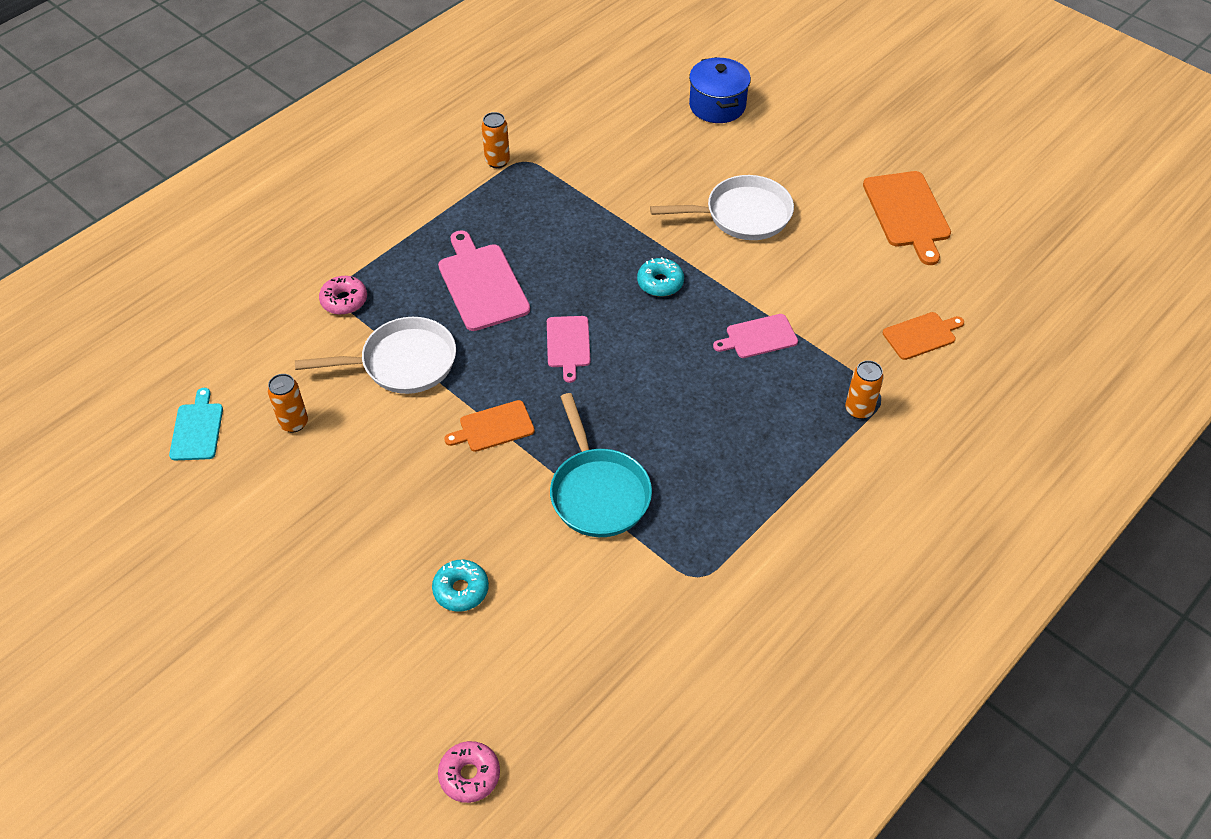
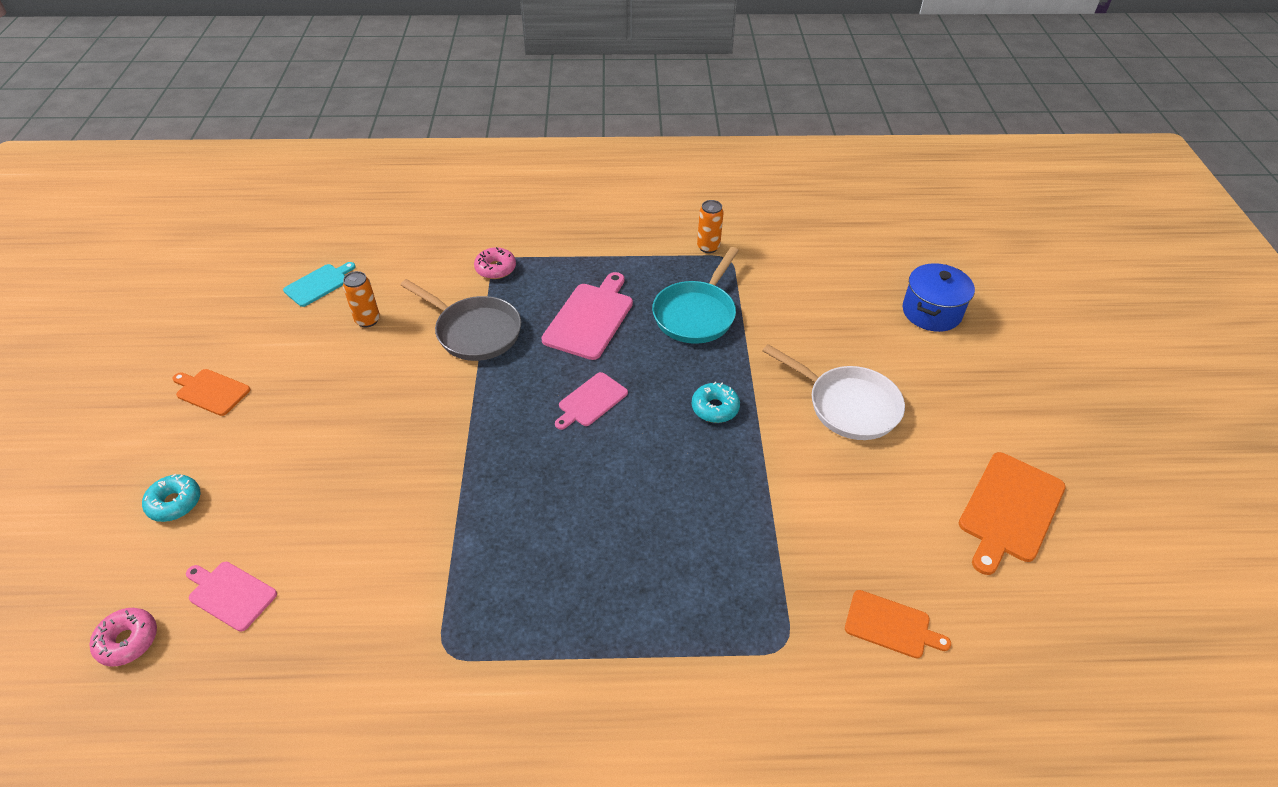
camera: 45 degrees right, 5 degrees down
(402, 363) = (474, 332): white pan -> grey pan
(461, 590) = (300, 508): turquoise donut -> turquoise donut (175, 503)
(494, 427) = (468, 417): orange cutting board -> orange cutting board (211, 391)
(598, 492) = (469, 522): turquoise pan -> turquoise pan (696, 314)
(758, 337) = (739, 508): pink cutting board -> pink cutting board (230, 594)
(859, 410) = (748, 639): orange can -> none

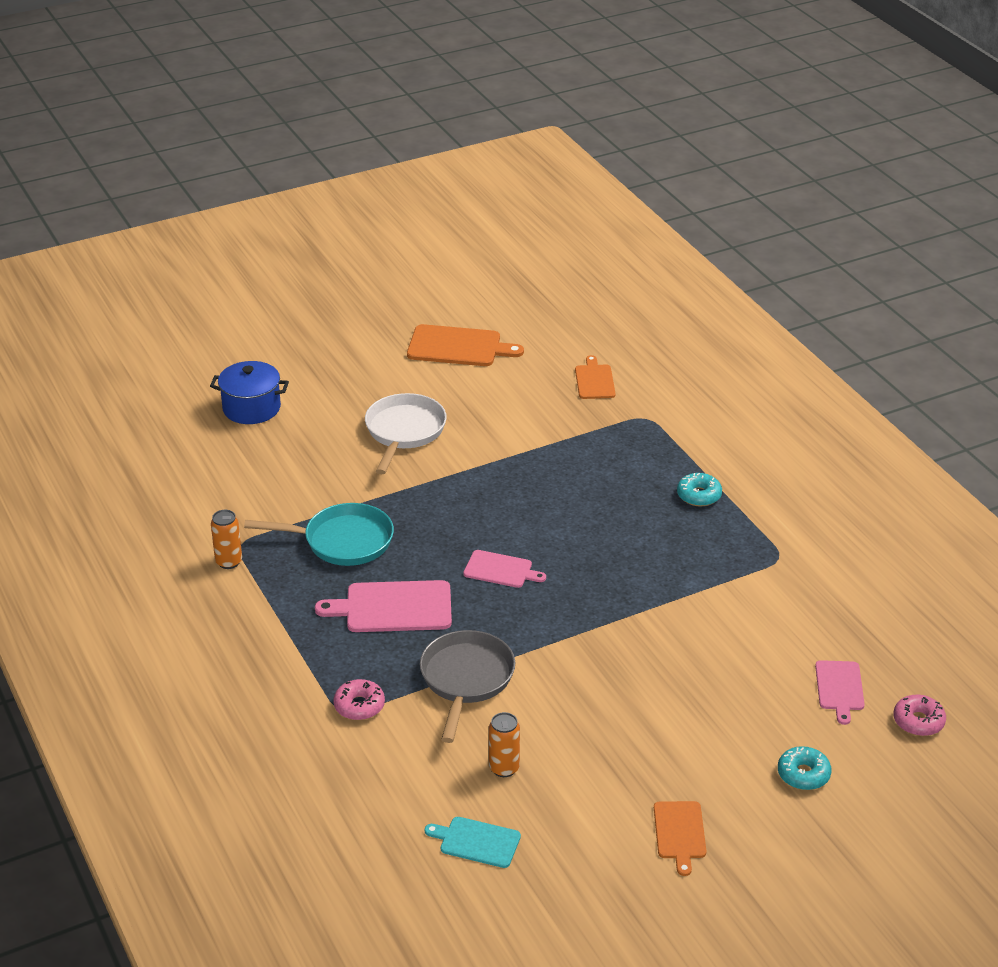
camera: 115 degrees left, 10 degrees down
(715, 408) = (457, 499): turquoise donut -> turquoise donut (699, 495)

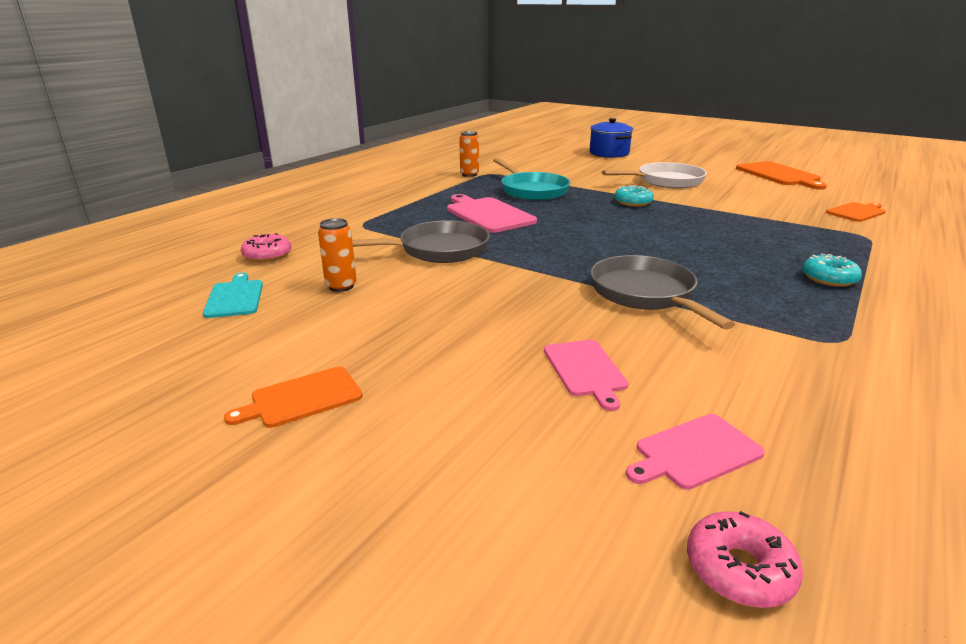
camera: 60 degrees right, 10 degrees down
(359, 706) = (371, 227): pink donut -> pink donut (267, 255)
(500, 570) = (581, 233): pink cutting board -> pink cutting board (585, 370)
(652, 602) = (646, 294): none -> grey pan
(803, 774) = (485, 469): turquoise donut -> turquoise donut (633, 202)

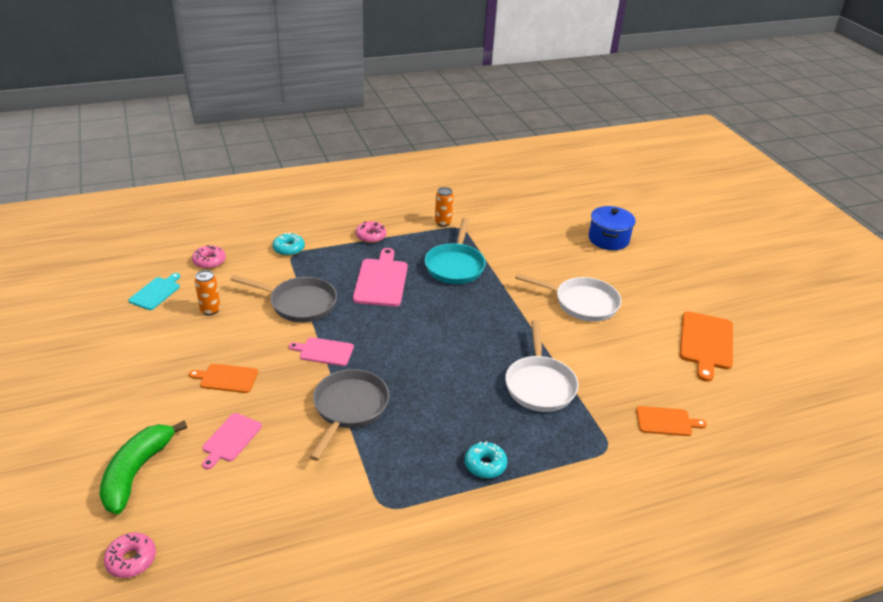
camera: 35 degrees right, 10 degrees up
(302, 398) = (105, 381): orange cutting board -> orange cutting board (227, 378)
(420, 195) = (371, 236): none -> pink donut
(536, 464) = (137, 472): none -> green banana
(633, 202) = (504, 317): turquoise donut -> turquoise donut (289, 249)
(695, 452) = (199, 510): pink cutting board -> pink cutting board (324, 351)
(744, 224) = (539, 385): none -> white pan

